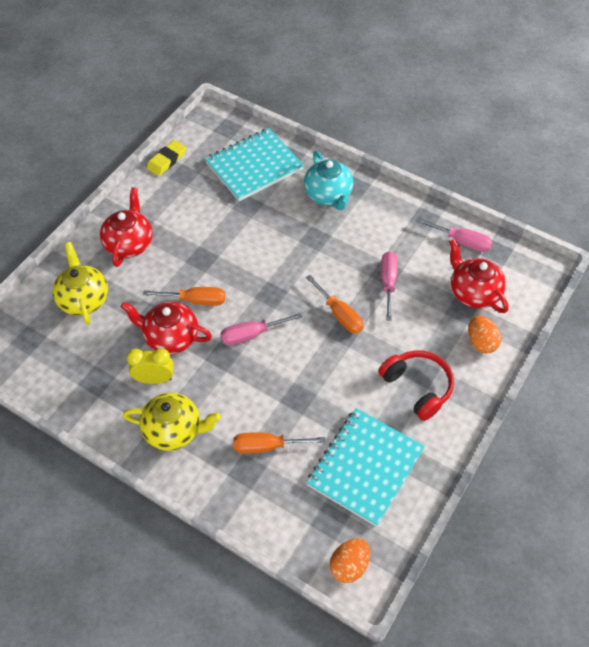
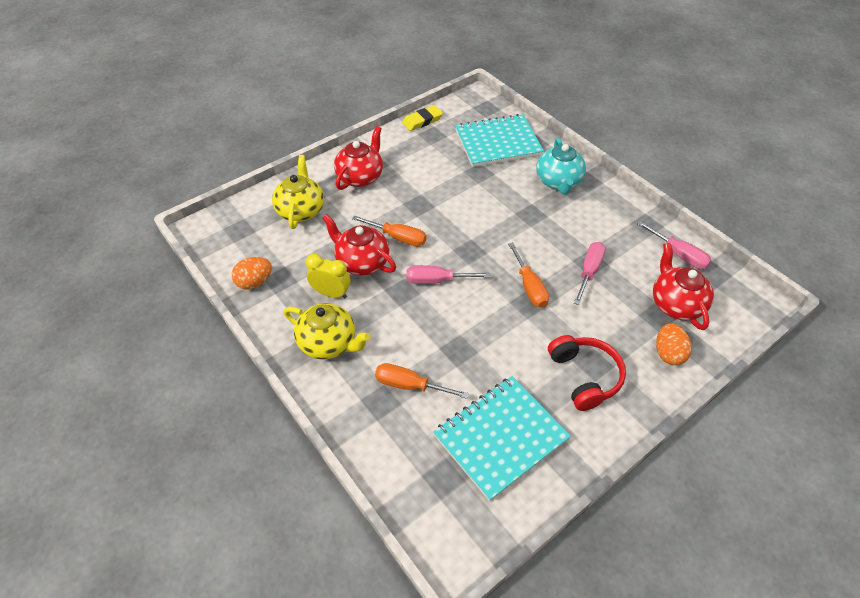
camera: 20 degrees right, 5 degrees down
(349, 565) = (445, 532): orange egg -> orange egg (254, 282)

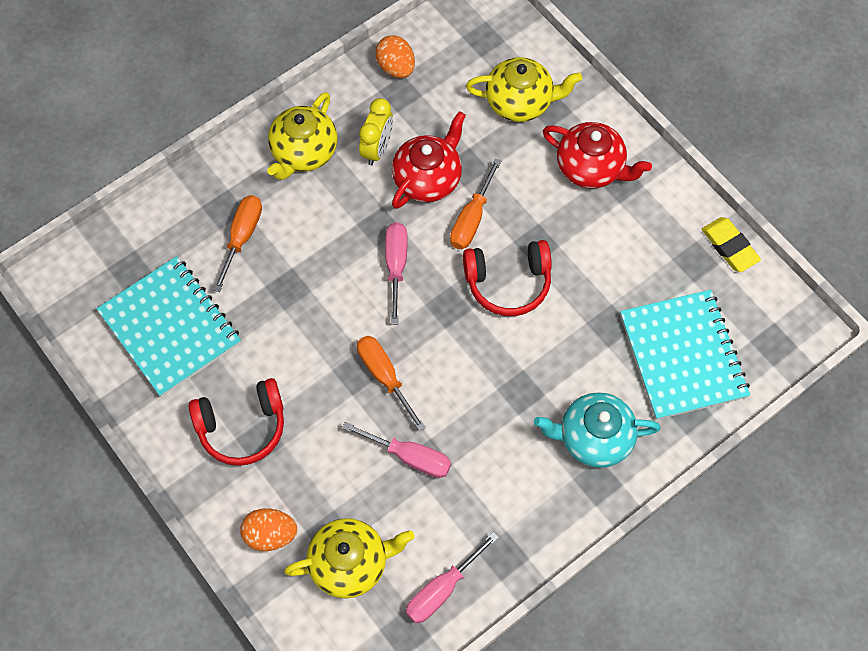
camera: 90 degrees right, 15 degrees up
(450, 219) = (508, 283): none -> red headphones
(529, 286) = (384, 376): orange screwdriver -> orange screwdriver turned 75 degrees clockwise
(675, 304) = (350, 563): red teapot -> yellow teapot

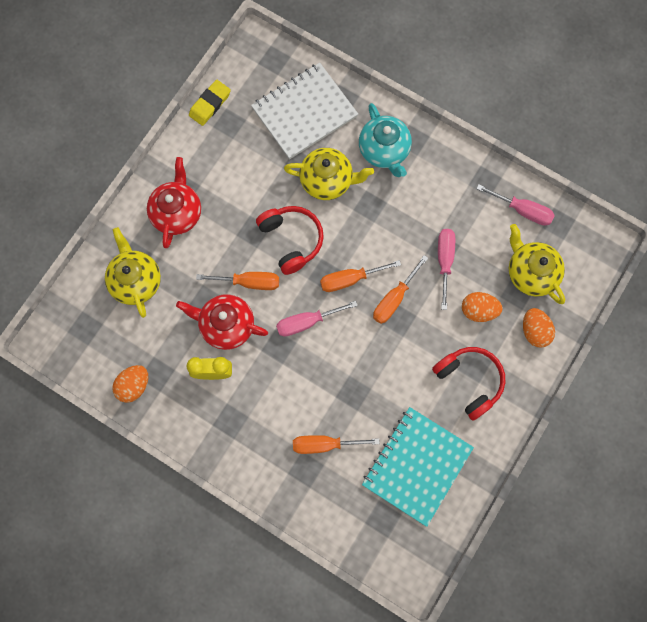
camera: 110 degrees left, 10 degrees up
(303, 152) = (235, 427): yellow teapot -> yellow teapot (327, 181)
(327, 474) = (478, 310): none -> orange egg
(430, 333) = (350, 279): none -> orange screwdriver
(683, 356) = (304, 112): turquoise notebook -> white notebook

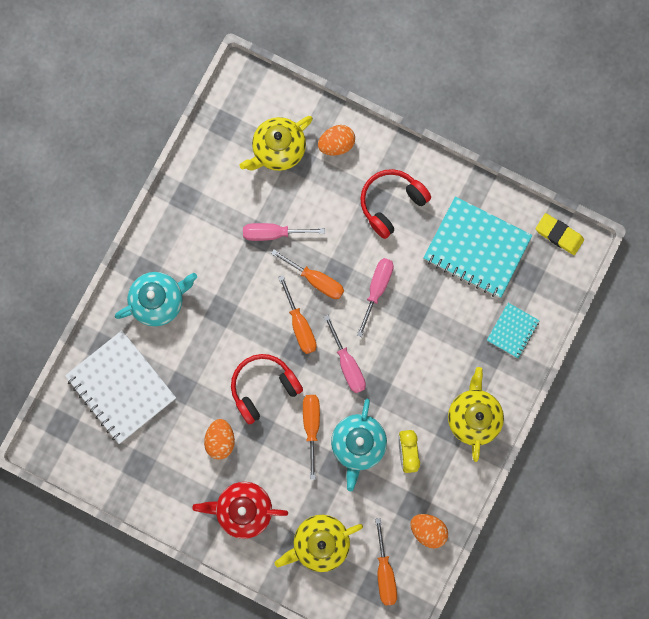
camera: 95 degrees left, 5 degrees up
(210, 104) = (118, 489): yellow eraser -> yellow eraser (559, 235)
(226, 325) = (358, 444): red teapot -> turquoise teapot
(324, 444) = (465, 336): orange screwdriver -> orange screwdriver (384, 571)
(326, 494) = (512, 330): none -> turquoise notebook
(327, 181) = (196, 356): yellow teapot -> yellow teapot (473, 416)
(478, 310) = (320, 198): orange egg -> orange egg (220, 440)
(522, 210) = (214, 160): pink screwdriver -> pink screwdriver (377, 289)

